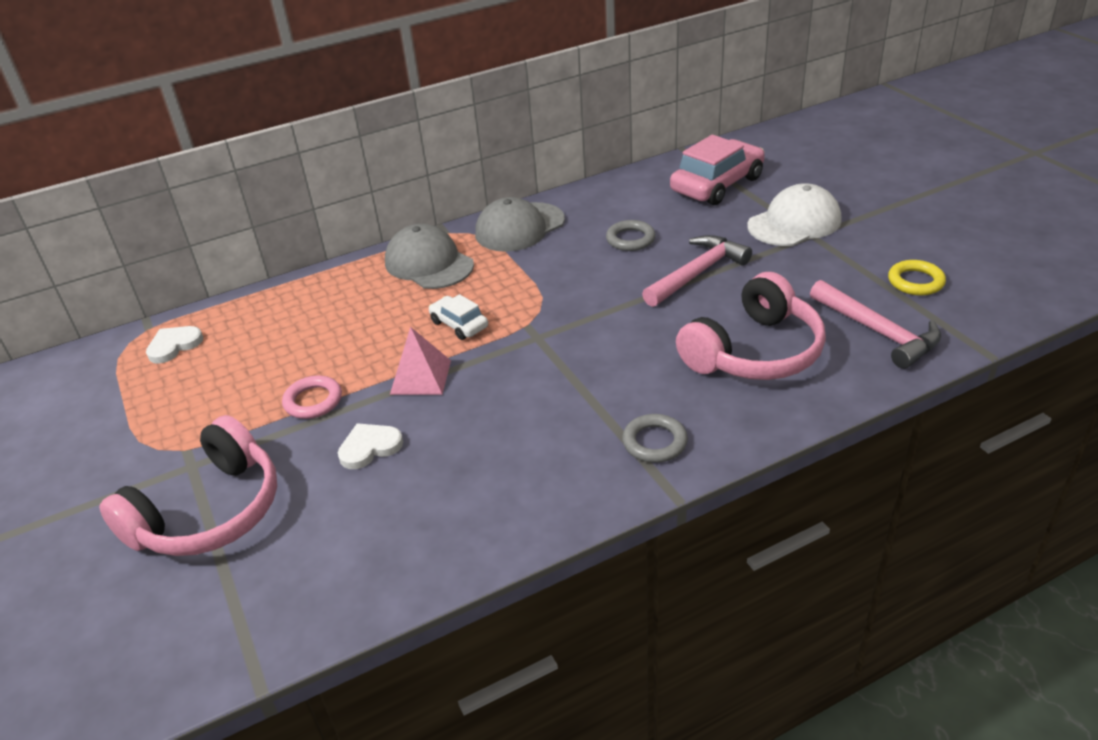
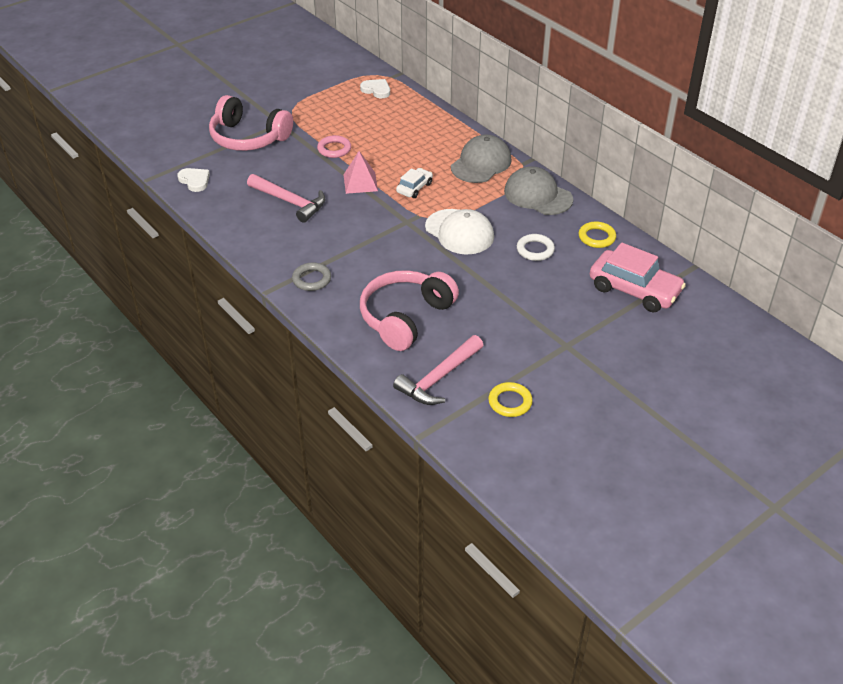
camera: 75 degrees right, 5 degrees up
(369, 447) = (298, 176): white heart -> white heart (195, 181)
(617, 197) = (597, 237): none -> yellow ring
(630, 239) = (535, 250): grey ring -> white ring
(697, 273) = (496, 286): pink hammer -> pink hammer (290, 202)
(754, 352) = (405, 317): pink headphones -> pink headphones turned 90 degrees clockwise
(794, 223) = (583, 335): white cap -> white cap (459, 232)

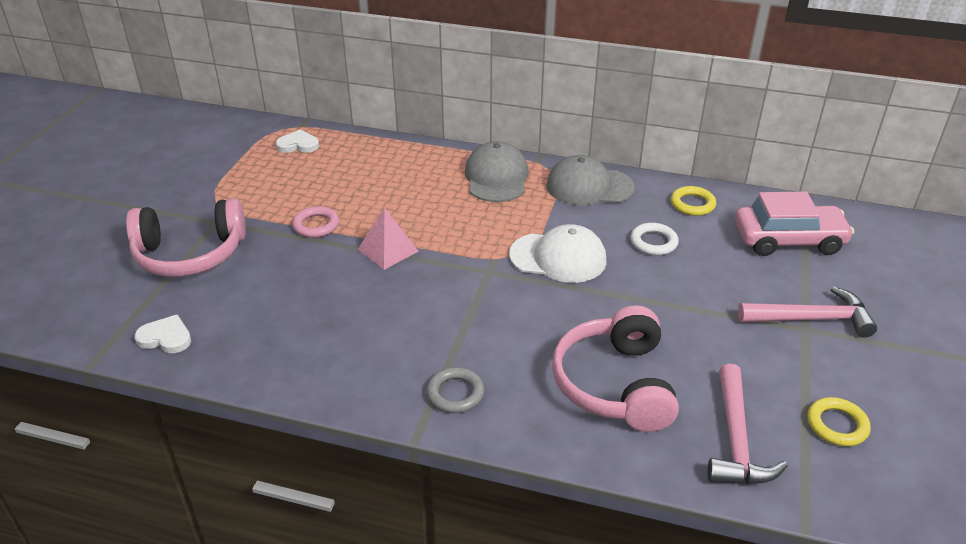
camera: 35 degrees left, 5 degrees down
(290, 202) = (325, 309): pink hammer -> pink hammer (811, 319)
(414, 188) = (456, 231): white car -> none

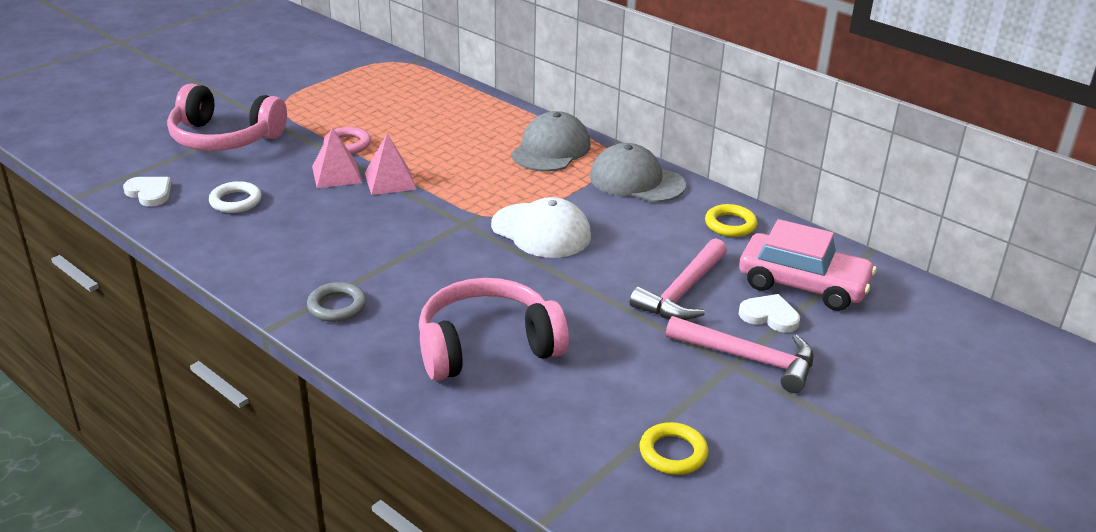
camera: 25 degrees right, 5 degrees down
(298, 145) = (394, 77): white heart -> white heart (769, 316)
(334, 259) = (337, 174): none -> pink pyramid
(615, 384) = (487, 346): pink headphones -> pink headphones turned 45 degrees clockwise
(653, 242) = (651, 245): white ring -> white ring (235, 201)
(736, 439) = (556, 428): pink hammer -> pink hammer (682, 292)

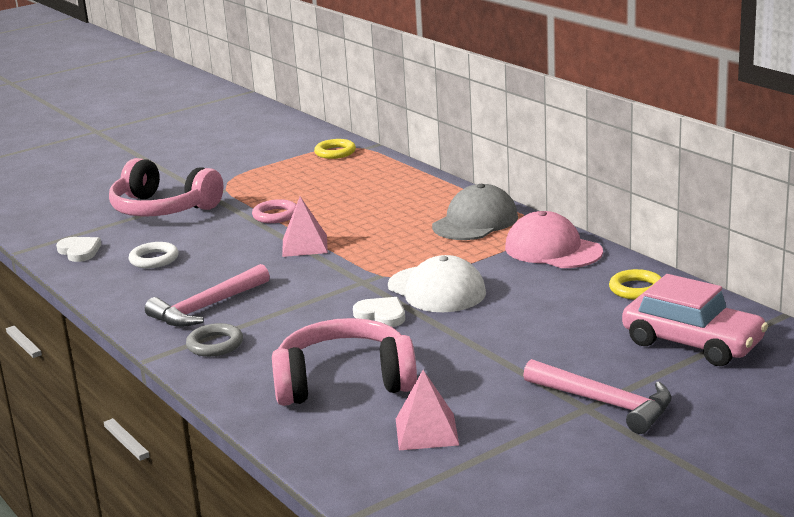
camera: 15 degrees right, 10 degrees down
(337, 174) = (256, 239): pink pyramid -> pink pyramid (427, 431)
(636, 181) = (553, 250): grey cap -> pink cap
(673, 453) = (492, 476): yellow ring -> yellow ring (335, 152)
(682, 292) = (560, 345): pink hammer -> pink hammer (207, 307)
(769, 316) = (644, 368): white heart -> white heart (381, 315)

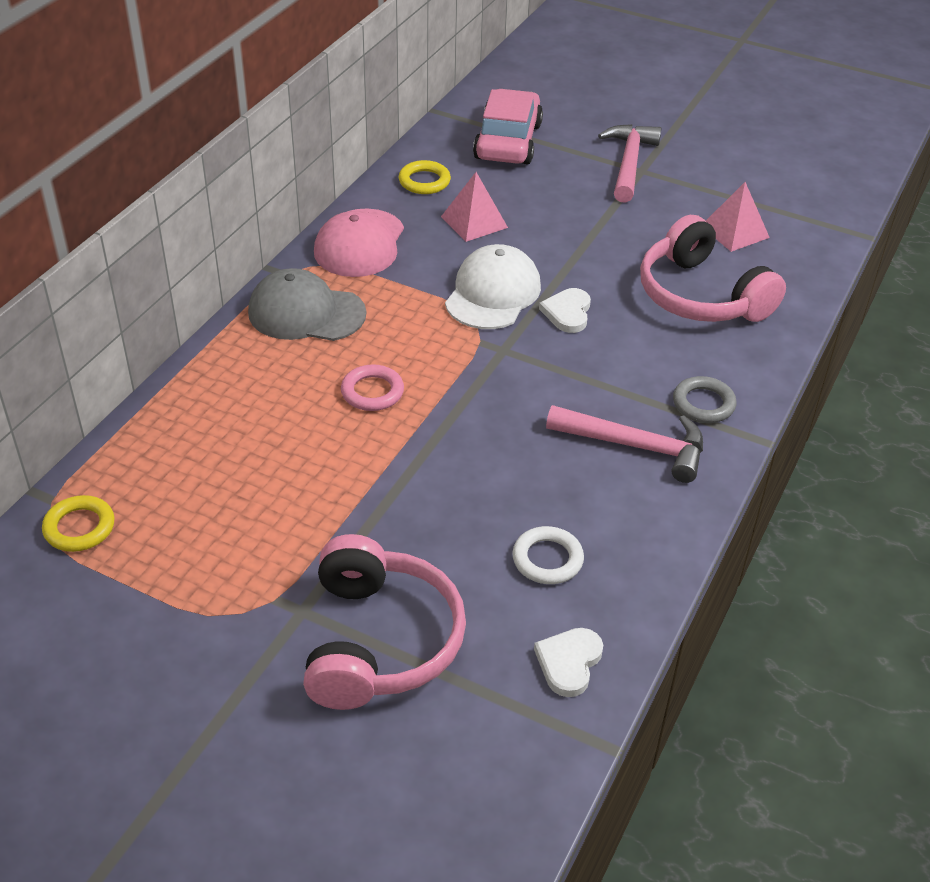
camera: 120 degrees left, 20 degrees up
(275, 215) = (354, 496): pink ring -> pink ring (372, 392)
(304, 245) = (435, 429): pink pyramid -> pink pyramid (474, 222)

